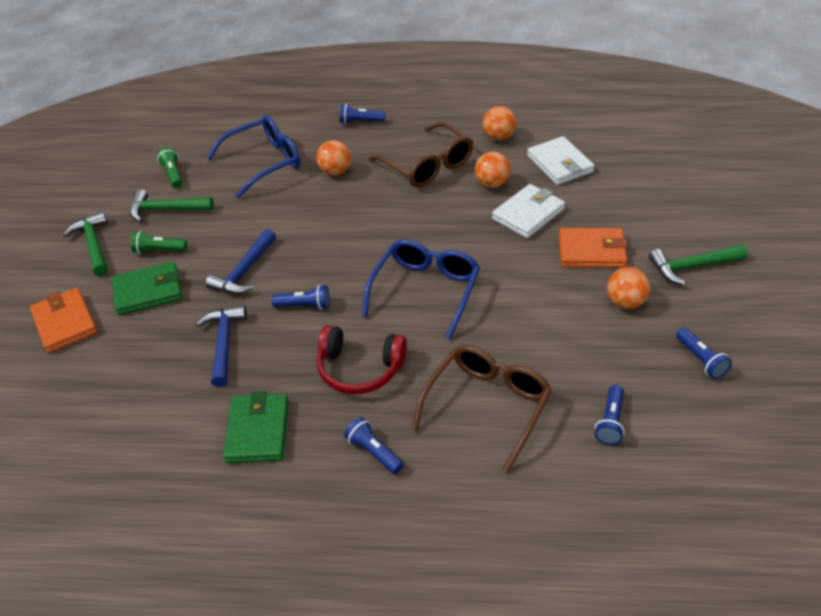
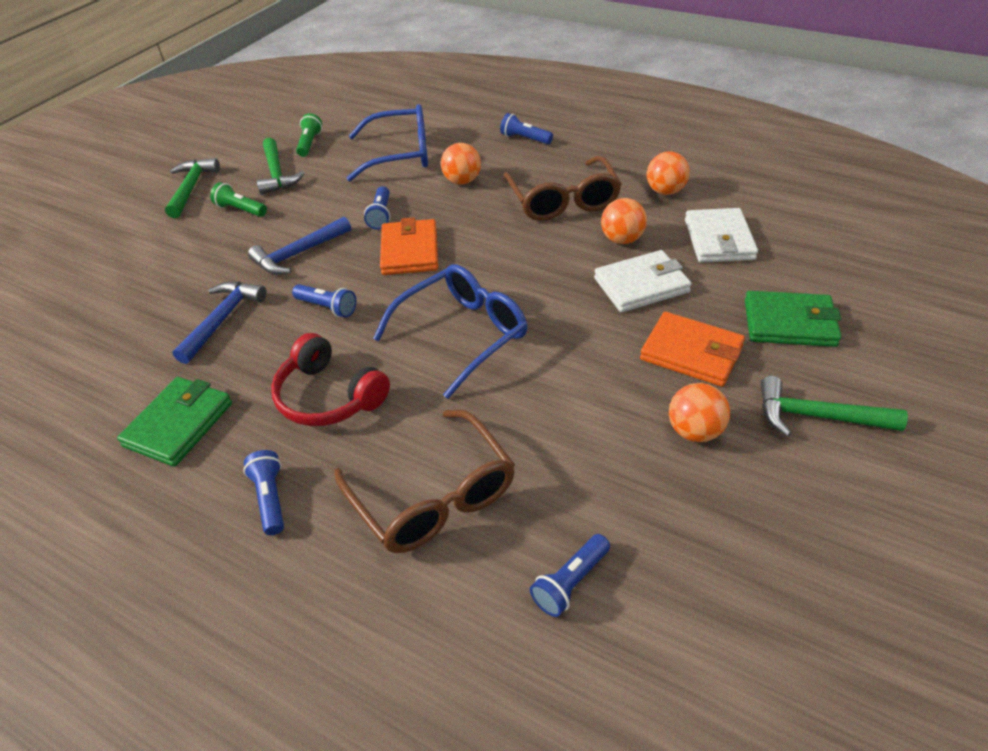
camera: 25 degrees right, 0 degrees up
(65, 323) = (109, 252): orange wallet -> orange wallet (410, 251)
(148, 291) = (199, 246): green wallet -> green wallet (789, 323)
(166, 210) = (277, 174): green hammer -> green hammer turned 135 degrees counterclockwise
(487, 406) = (433, 496): brown glasses -> brown glasses turned 90 degrees clockwise
(701, 360) = (752, 547): blue flashlight -> blue flashlight (381, 215)

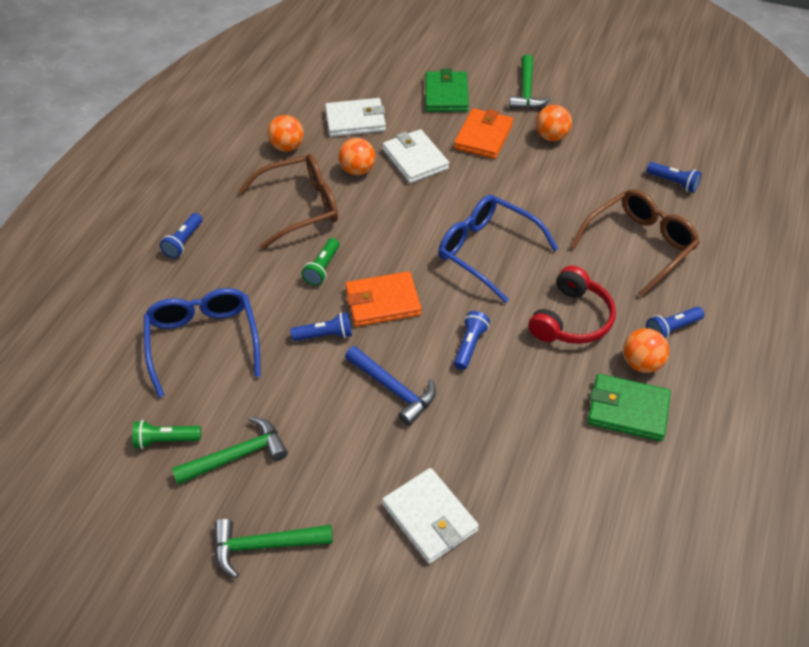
camera: 100 degrees left, 5 degrees up
(156, 268) = (430, 518): none -> white wallet
(222, 319) = (499, 423): blue hammer -> none
(240, 210) = (314, 470): green flashlight -> green flashlight (323, 268)
(462, 181) = (263, 281): orange ball -> orange ball (641, 363)

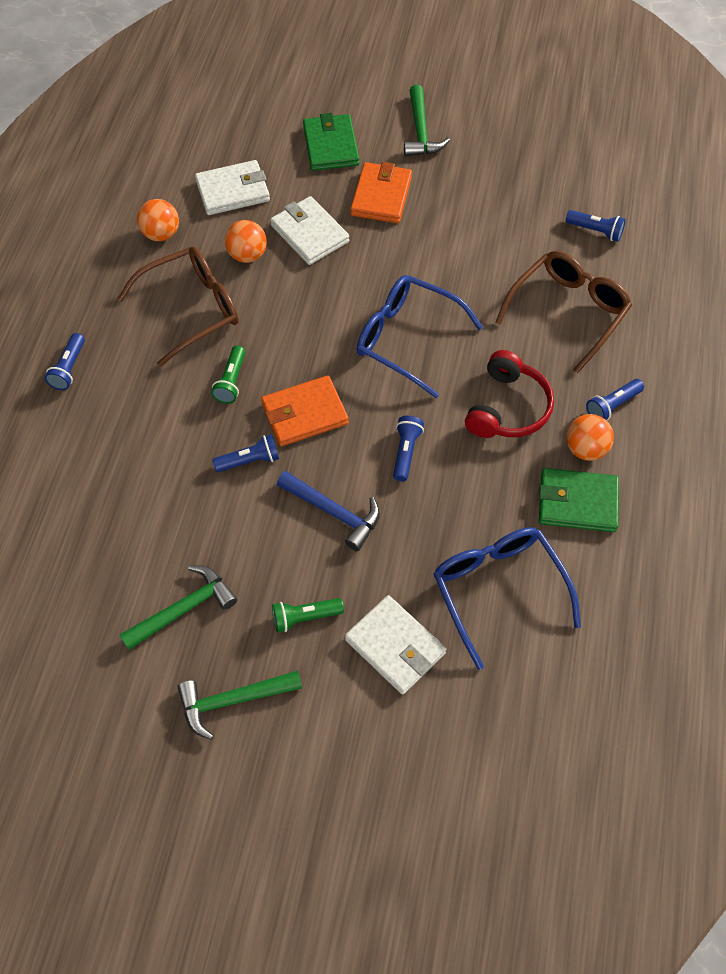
camera: 10 degrees left, 10 degrees up
(166, 440) = (104, 603): green flashlight -> green flashlight (305, 617)
(203, 341) = (119, 485): blue glasses -> blue glasses (498, 590)
(551, 137) = (457, 188): orange ball -> none

